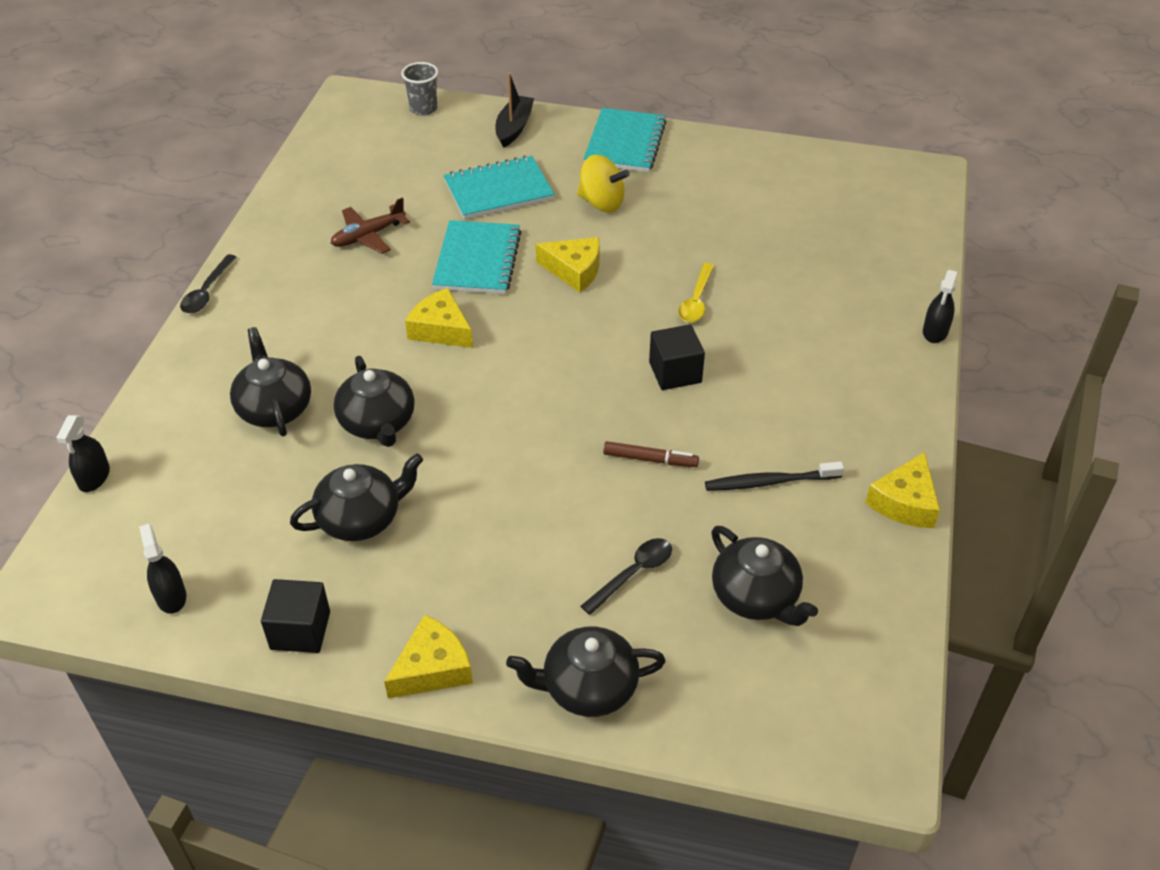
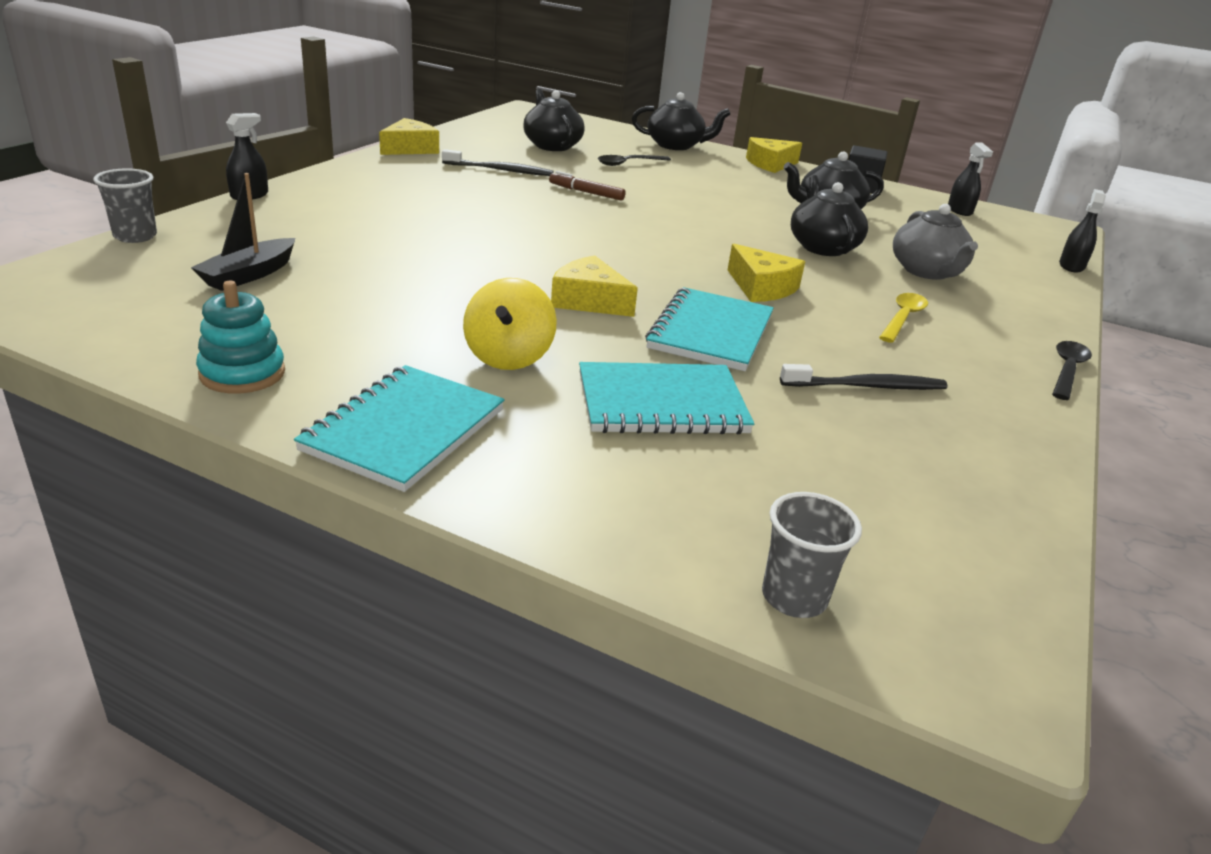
camera: 170 degrees left, 15 degrees down
(274, 408) = (927, 271): black teapot -> grey teapot
(368, 236) = (867, 386): brown plane -> black toothbrush
(514, 127) = (600, 505): black boat -> black boat (249, 275)
(601, 203) = (508, 357): yellow spinning top -> yellow spinning top turned 120 degrees counterclockwise
(675, 372) = (529, 221): black cube -> none
(696, 300) = (464, 254): yellow spoon -> yellow spoon (903, 318)
(732, 155) = (242, 373): none -> turquoise stacking toy
(935, 248) = (135, 236): none -> grey cup

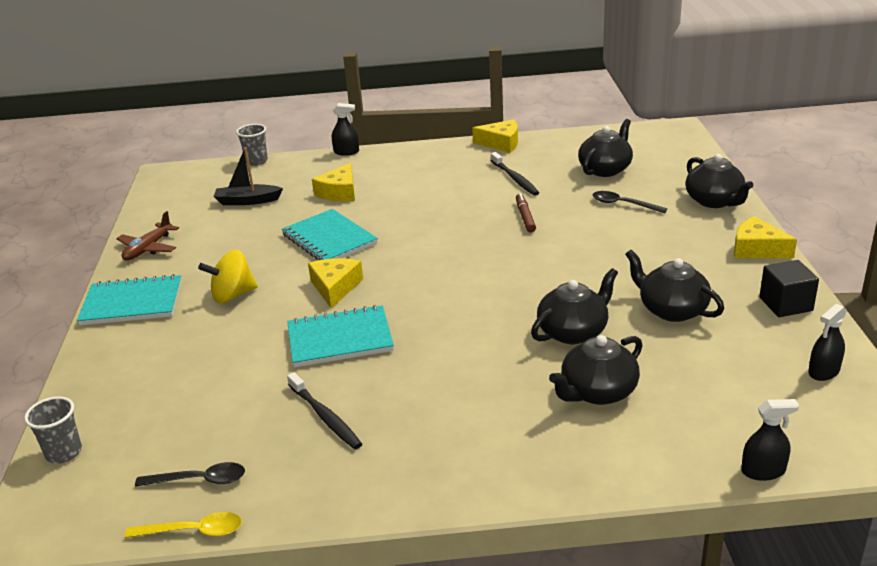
camera: 65 degrees right, 0 degrees up
(242, 373) = (148, 249): turquoise stacking toy -> brown plane
(661, 403) = (225, 355): turquoise notebook -> turquoise notebook (329, 239)
(761, 287) = (444, 333): yellow cheese -> yellow cheese (339, 192)
(903, 318) = (469, 404): yellow spoon -> yellow spoon (193, 531)
(927, 271) = (597, 392): grey teapot -> black teapot
(1067, 370) = (467, 505): black spoon -> black spoon (199, 480)

